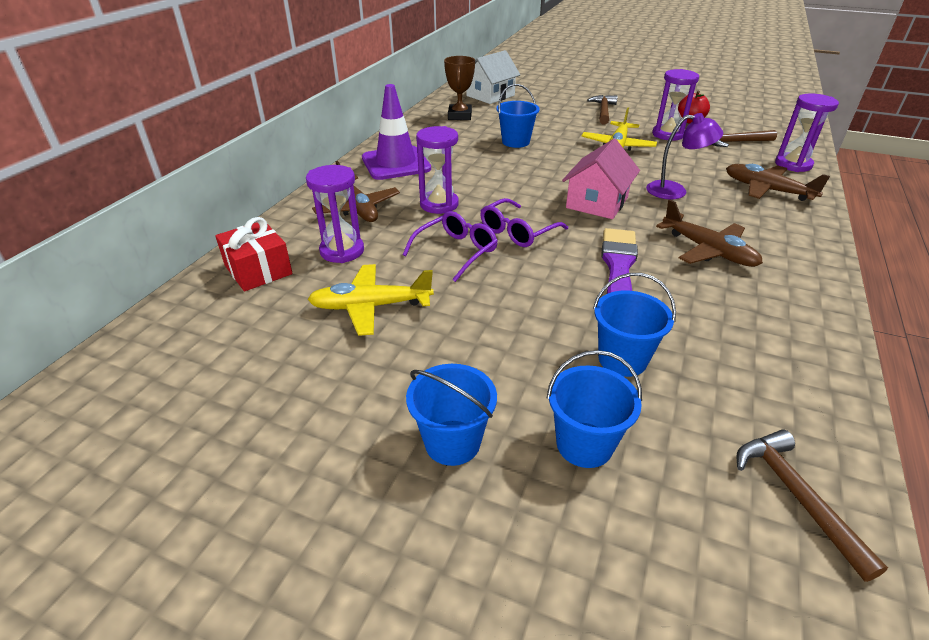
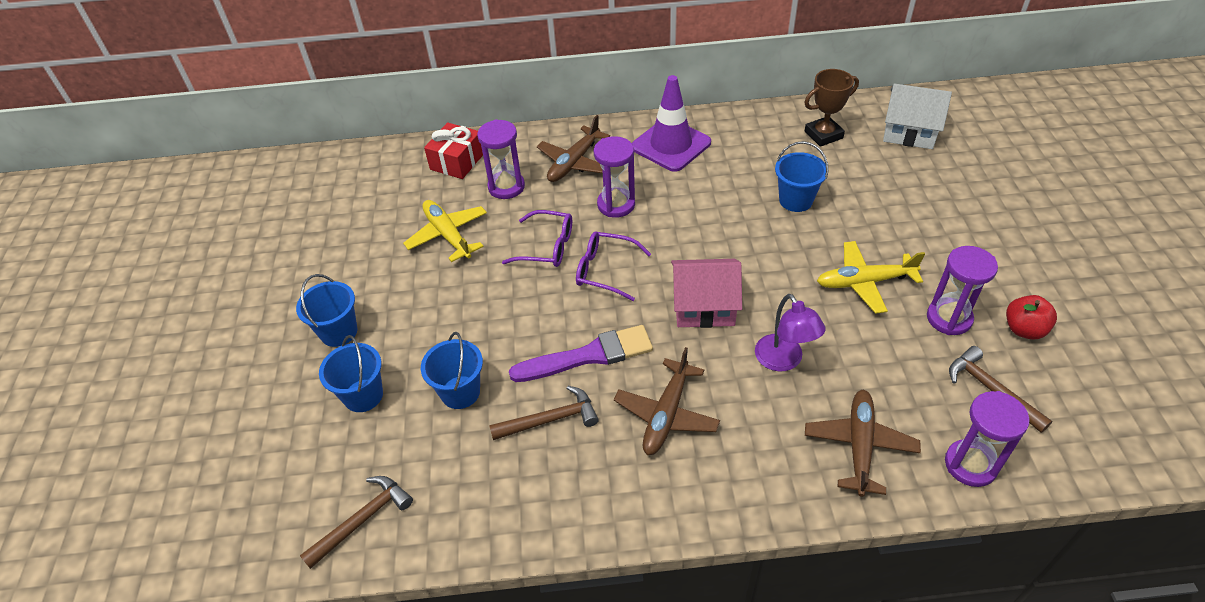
camera: 65 degrees right, 10 degrees up
(603, 111) = (967, 239): brown hammer -> brown hammer (550, 419)

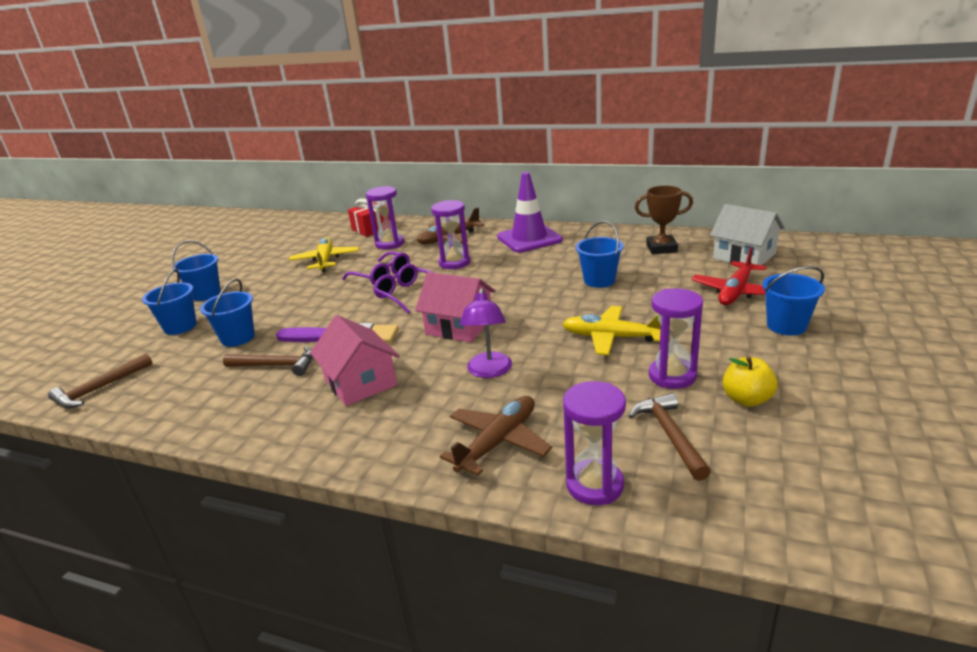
camera: 25 degrees right, 20 degrees down
(363, 520) = (99, 389): brown hammer -> brown hammer turned 150 degrees clockwise
(666, 414) = (360, 382): brown plane -> pink house
(933, 189) = (735, 292): none -> red plane
(1002, 226) = (786, 326): none -> blue bucket
(1024, 329) = (747, 399): red apple -> yellow apple

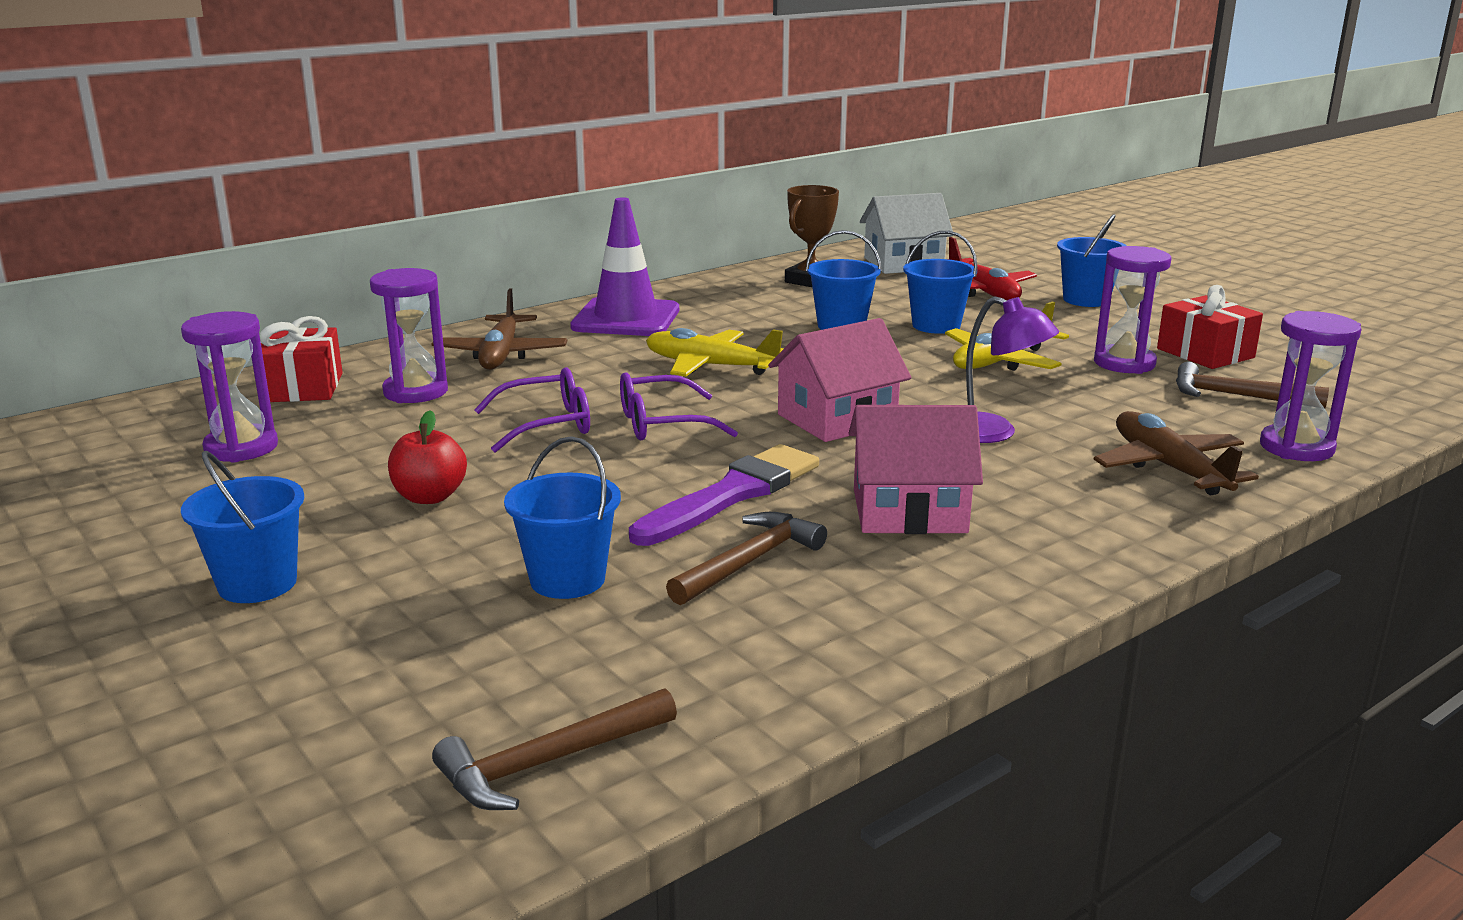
camera: 60 degrees left, 5 degrees down
(99, 389) = (548, 762): brown hammer -> brown hammer turned 75 degrees clockwise
(180, 327) = (386, 633): blue bucket -> blue bucket (936, 325)
(292, 287) = (429, 497): none -> red apple
(325, 261) = (363, 450): yellow plane -> yellow plane (710, 366)
(454, 263) = (608, 373): purple hourglass -> purple hourglass (241, 448)
(747, 399) = (1205, 353): yellow apple -> red gift

